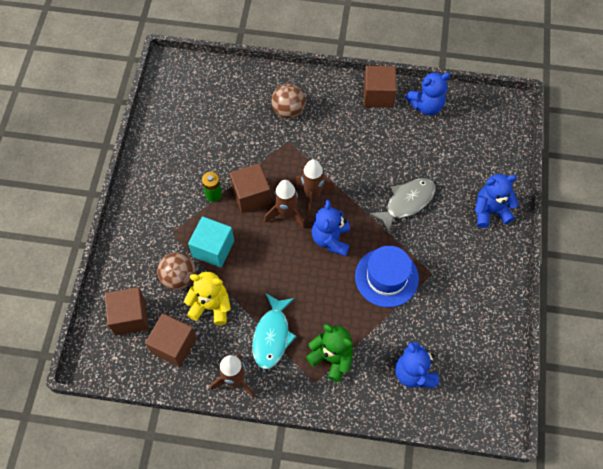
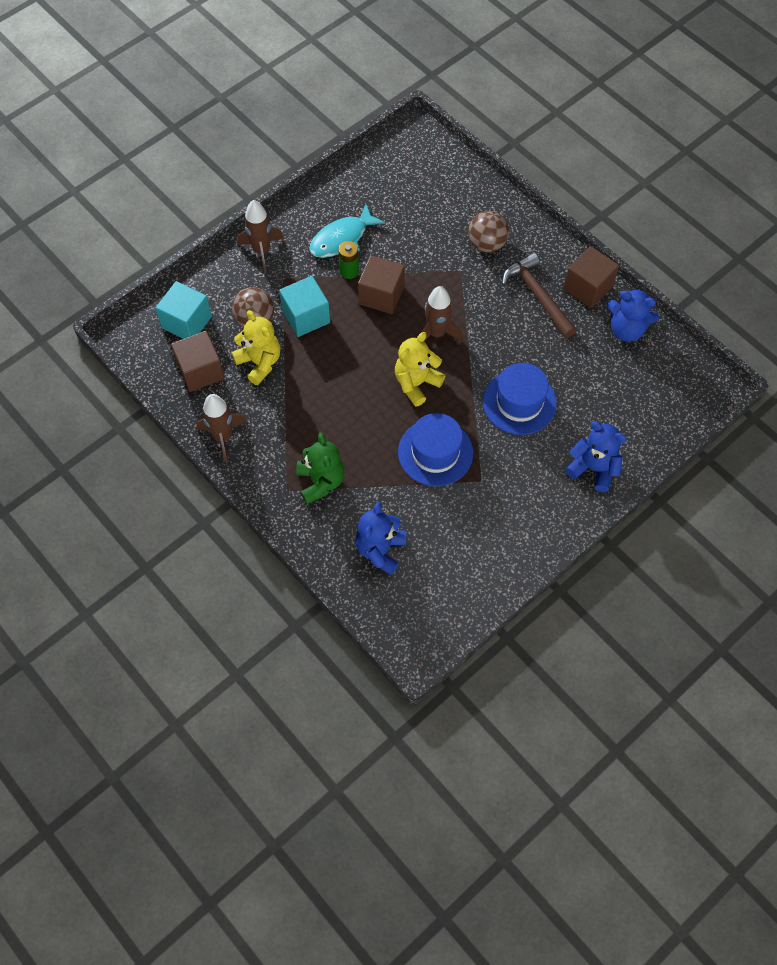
camera: 40 degrees right, 0 degrees up
(130, 317) = (187, 322): brown cube -> turquoise cube
(272, 336) = (287, 425): turquoise fish -> turquoise fish (342, 239)
(286, 214) = (397, 333): brown rocket -> brown rocket (262, 251)
(331, 239) = (416, 383): blue teddy bear -> yellow teddy bear
(352, 122) = (537, 295): none -> brown hammer
(407, 202) = (519, 402): grey fish -> blue hat

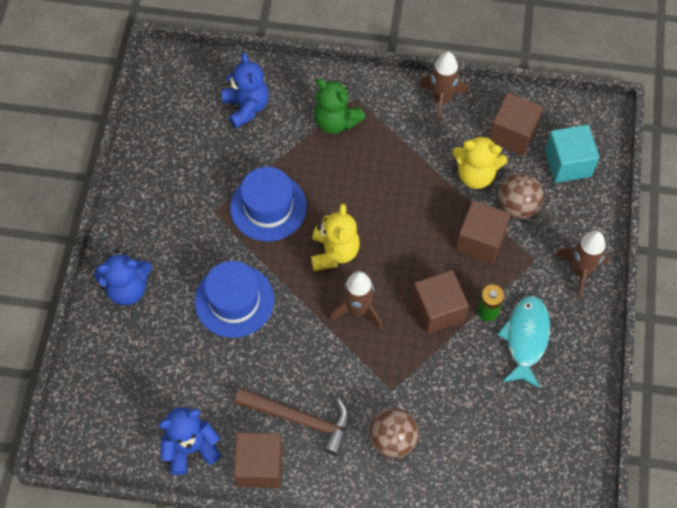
camera: 140 degrees right, 0 degrees up
(306, 316) = (480, 241): turquoise cube -> brown cube

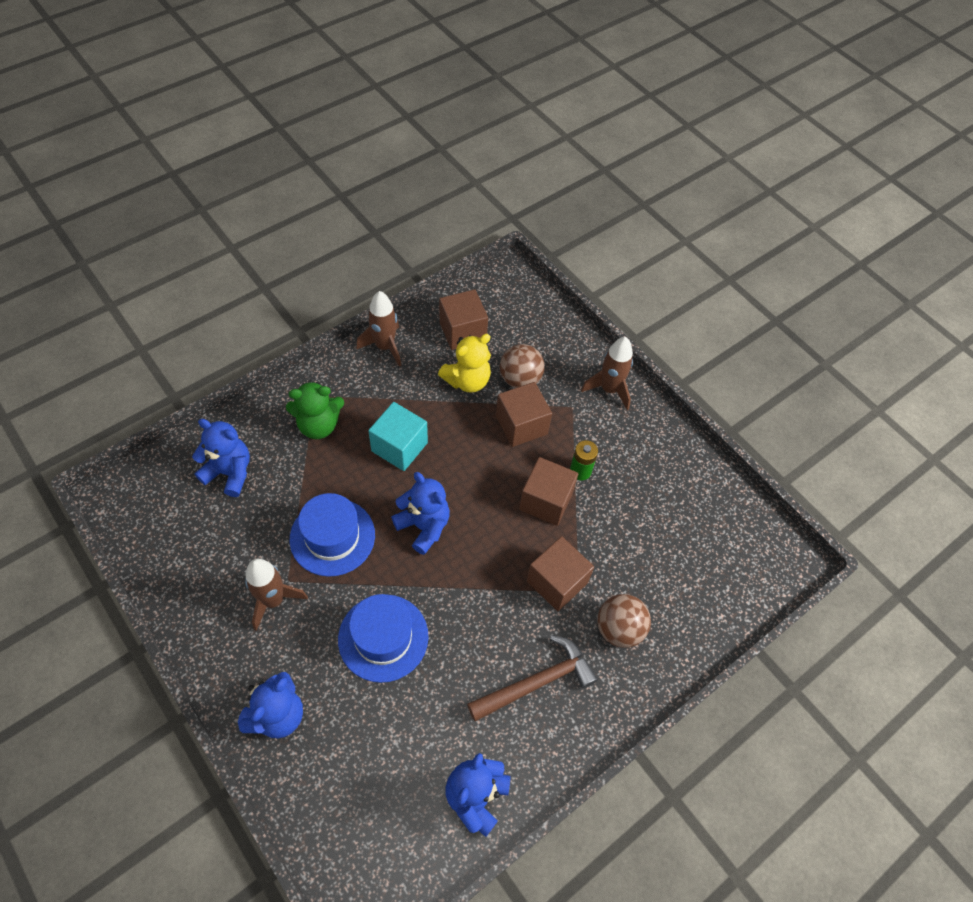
camera: 50 degrees left, 5 degrees down
(260, 466) = (546, 752): brown cube -> brown cube (557, 582)
(334, 252) = (423, 526): yellow teddy bear -> blue teddy bear
(357, 310) = (489, 555): brown rocket -> brown rocket (273, 600)
(525, 338) = (625, 467): turquoise fish -> none
(568, 163) = (521, 322): turquoise cube -> turquoise cube (399, 447)

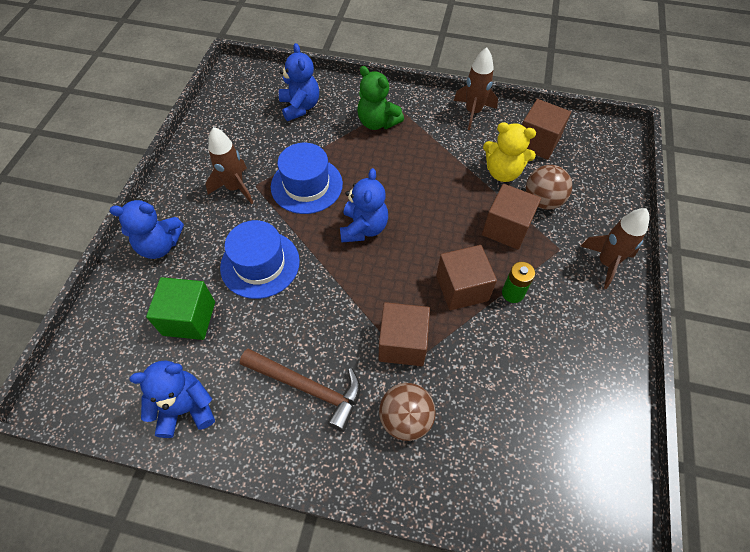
camera: 55 degrees right, 0 degrees up
(386, 738) = (189, 318): none -> green cube
(399, 447) = (408, 172): turquoise cube -> none

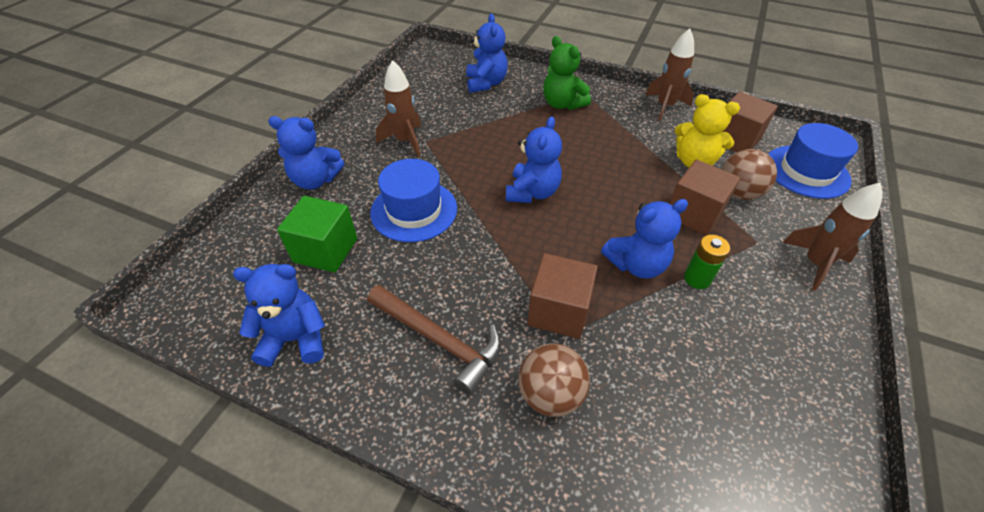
camera: 10 degrees right, 10 degrees down
(306, 185) = (478, 147): blue hat -> blue hat (806, 171)
(462, 288) = (636, 264): brown cube -> blue teddy bear

